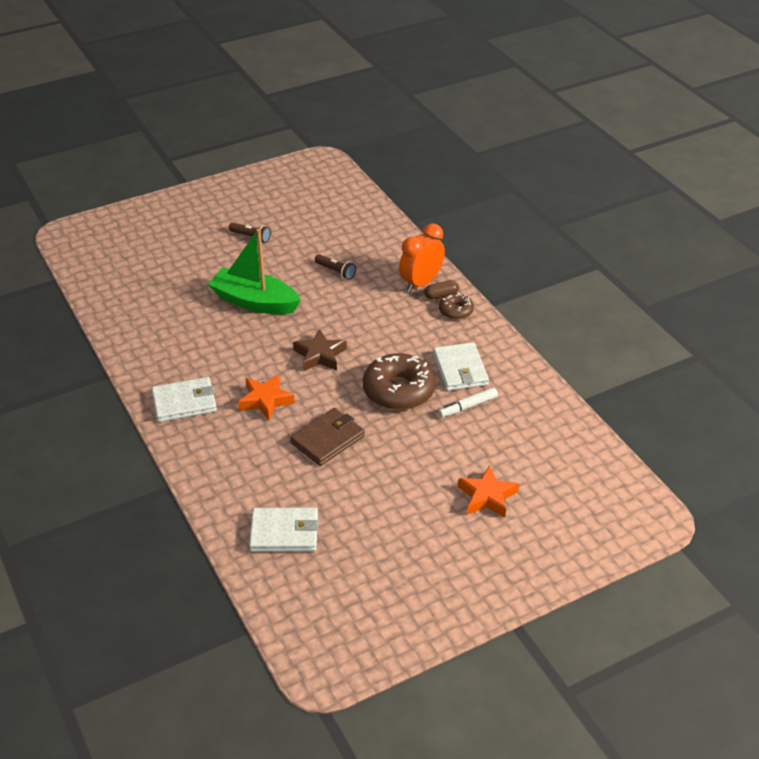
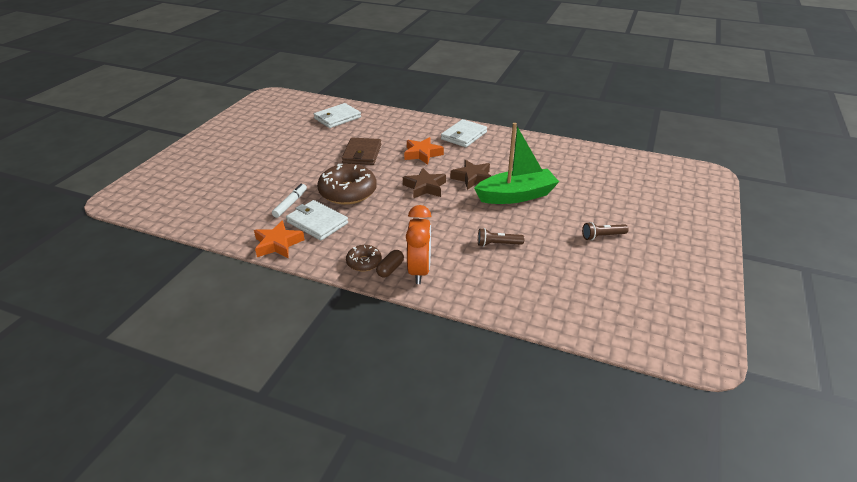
camera: 140 degrees right, 5 degrees down
(262, 341) = (472, 178): none -> brown star
(487, 496) = (238, 168): orange star -> orange star (278, 244)

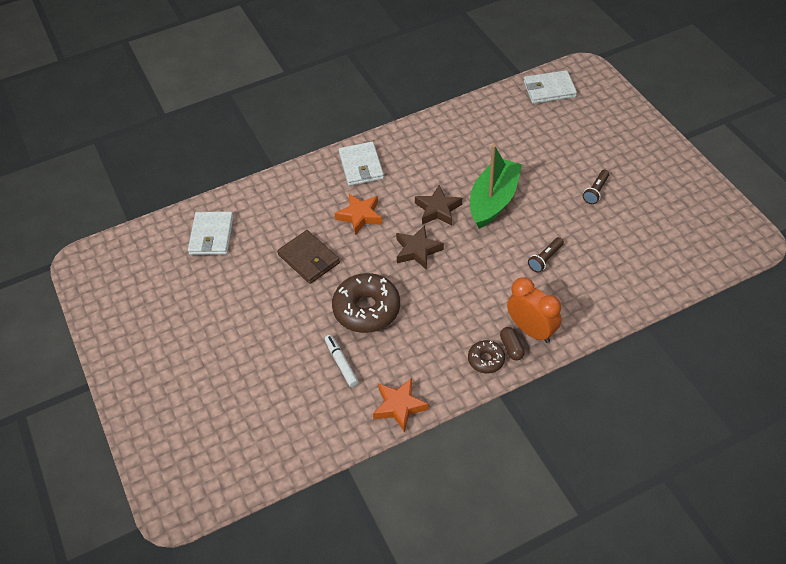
camera: 45 degrees left, 15 degrees up
(317, 222) = (394, 359): white wallet -> white wallet (549, 89)

